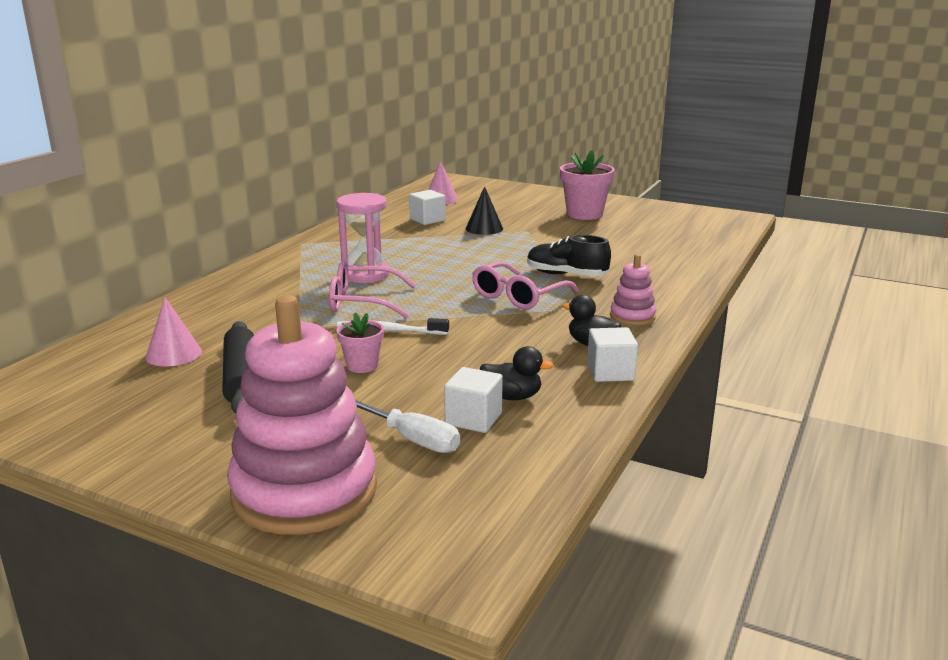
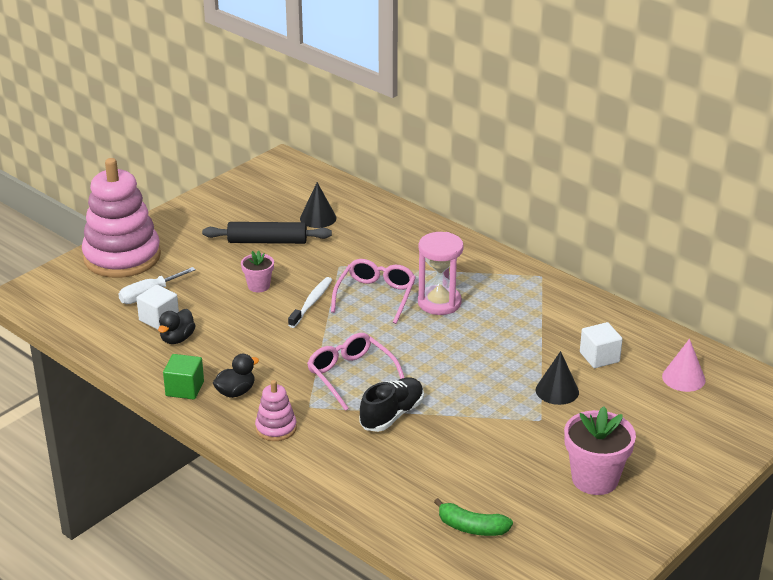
camera: 105 degrees right, 10 degrees up
(173, 354) = (318, 218): pink cone -> black cone
(610, 372) = (185, 389): white cube -> green cube
(678, 240) = (471, 527): none -> green banana

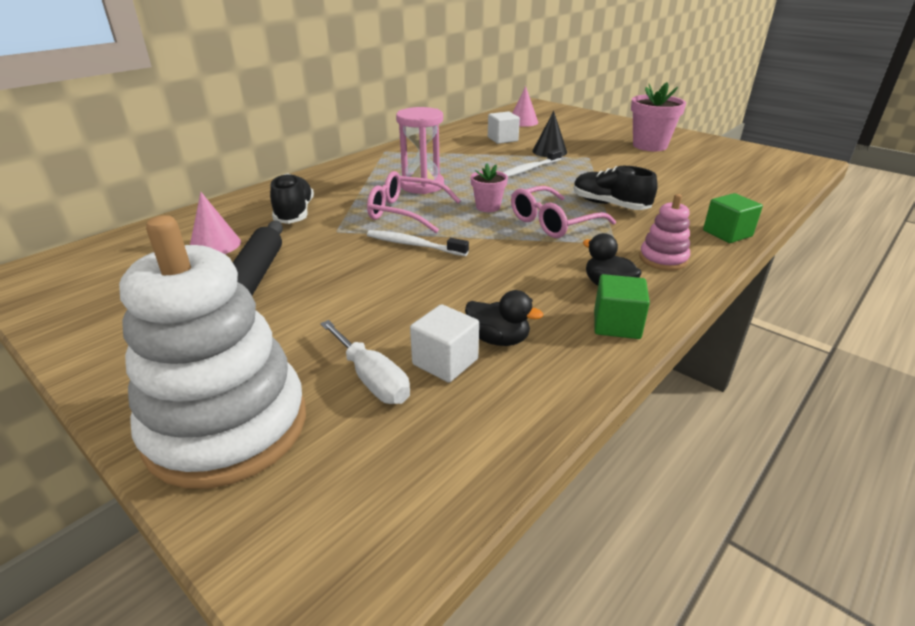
camera: 90 degrees left, 0 degrees up
(122, 257) = (227, 427): pink stacking toy -> white stacking toy
(258, 286) = (368, 280): pink flower pot -> pink flower pot (488, 207)
(318, 218) = (215, 245): black cone -> pink cone
(323, 479) = (727, 233): none -> green cube
(373, 243) = (294, 213): none -> black shoe
(471, 527) = (737, 179): green banana -> none
(491, 371) = (529, 169): none -> white toothbrush

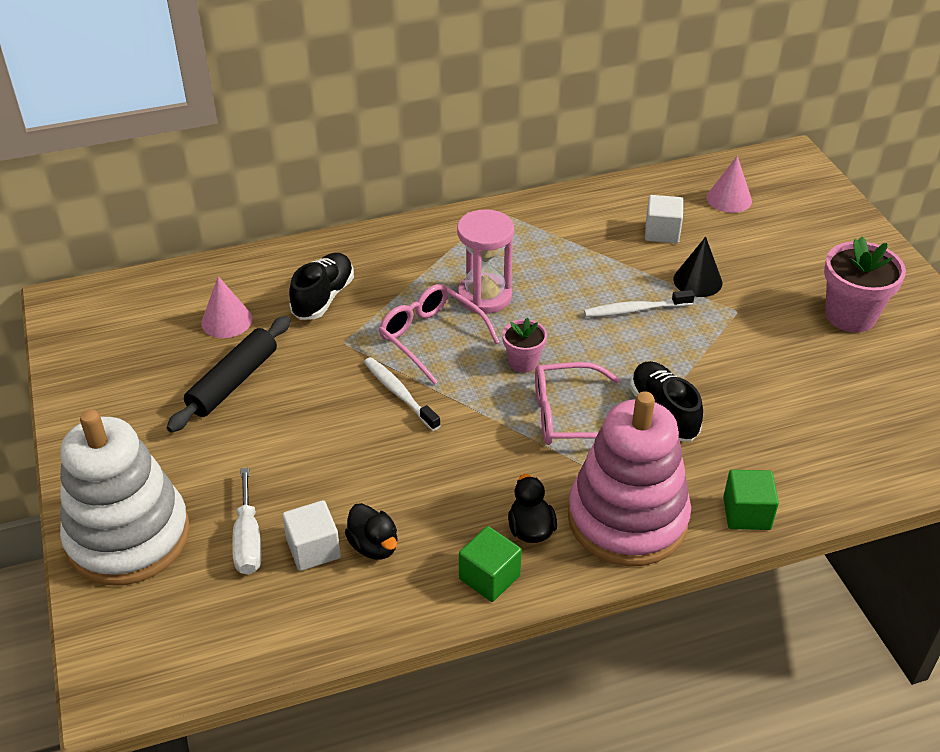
camera: 30 degrees right, 10 degrees up
(663, 259) = (627, 519): pink stacking toy -> pink stacking toy, size x2.19

